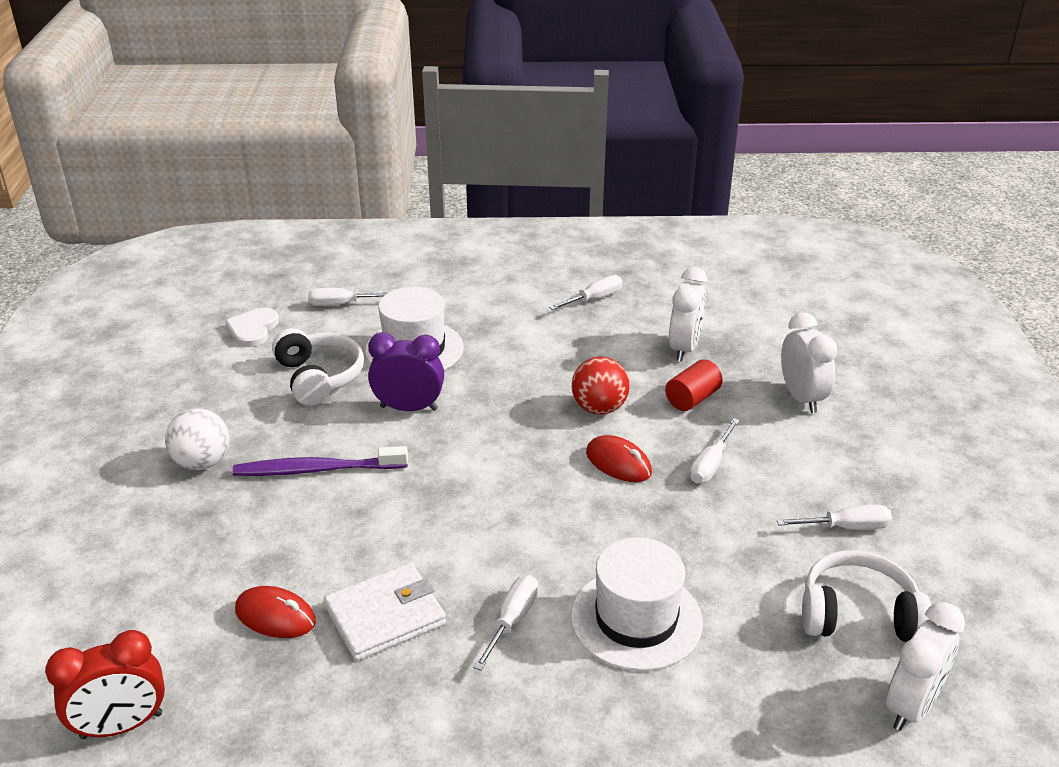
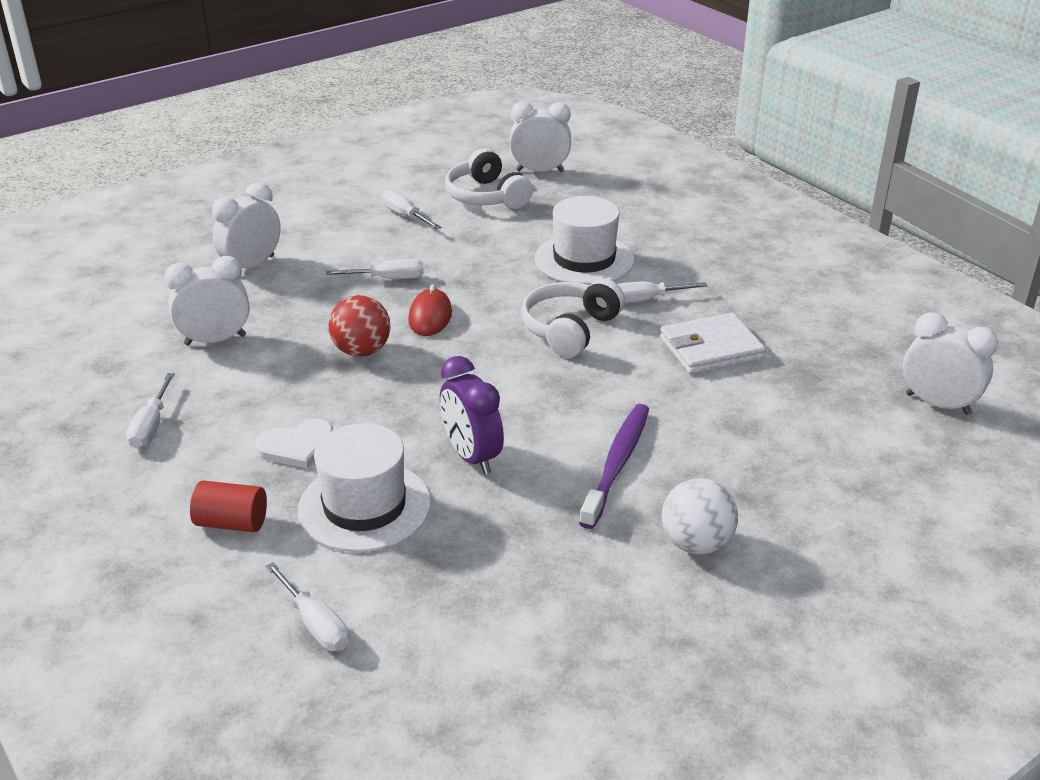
camera: 125 degrees left, 0 degrees up
(122, 726) = (937, 404): red clock -> white clock
(253, 329) = (444, 673): white heart -> white heart (297, 446)
(275, 616) = (778, 393): red mouse -> none
(317, 469) = (617, 464): purple toothbrush -> purple toothbrush turned 120 degrees counterclockwise
(319, 377) = (484, 548): white headphones -> white headphones (570, 329)
(385, 616) = (711, 348): white wallet -> white wallet turned 45 degrees counterclockwise
(594, 299) = (151, 425): white screwdriver -> white screwdriver turned 105 degrees counterclockwise
(692, 398) = (301, 312): red cylinder -> red cylinder (232, 523)

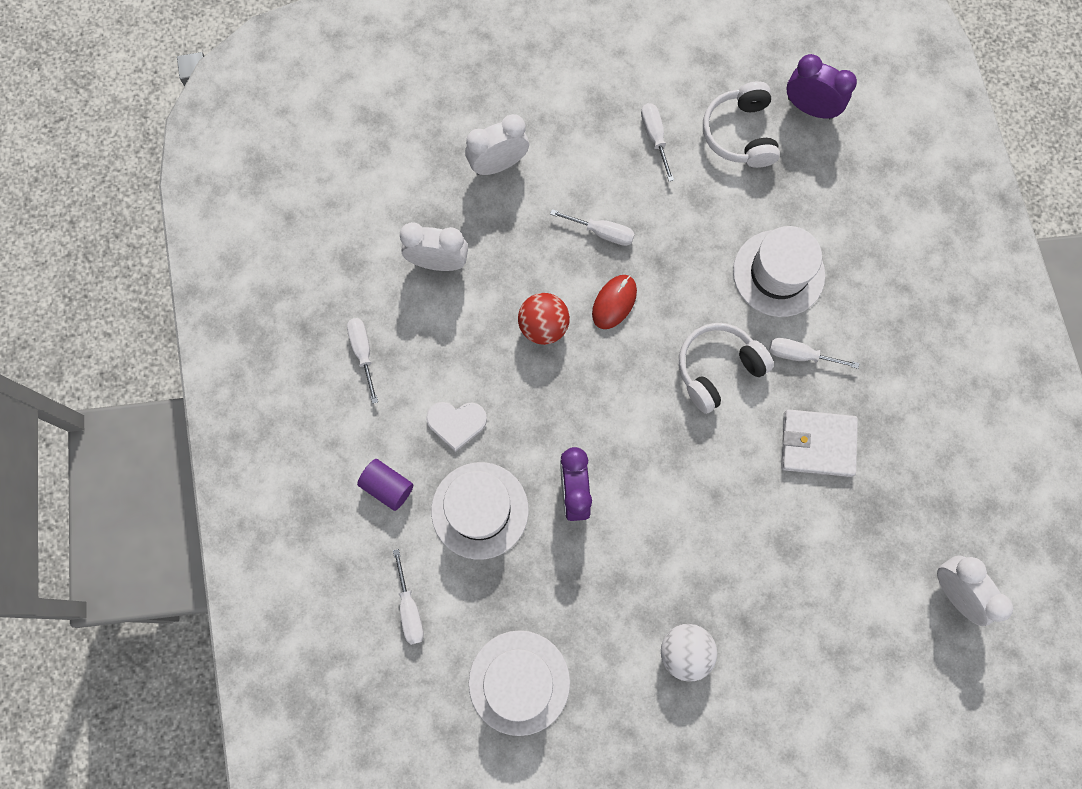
camera: 25 degrees right, 40 degrees up
(151, 425) = (363, 353): white screwdriver -> white screwdriver turned 135 degrees clockwise
(232, 523) = (387, 487): red cylinder -> purple cylinder
(507, 644) = (519, 682): none -> white hat
(540, 171) = (809, 108): white clock -> purple clock
(617, 464) = (673, 546): purple toothbrush -> none

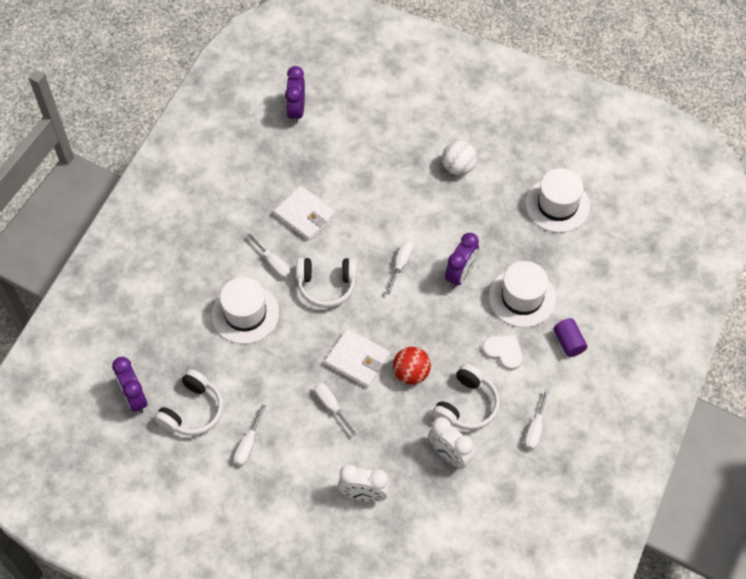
camera: 145 degrees left, 15 degrees down
(409, 608) = (595, 273): white screwdriver -> white screwdriver (401, 265)
(456, 330) = (466, 405): none -> white headphones
(614, 302) = (357, 360): red mouse -> white wallet
(954, 592) = (296, 111): white clock -> purple clock

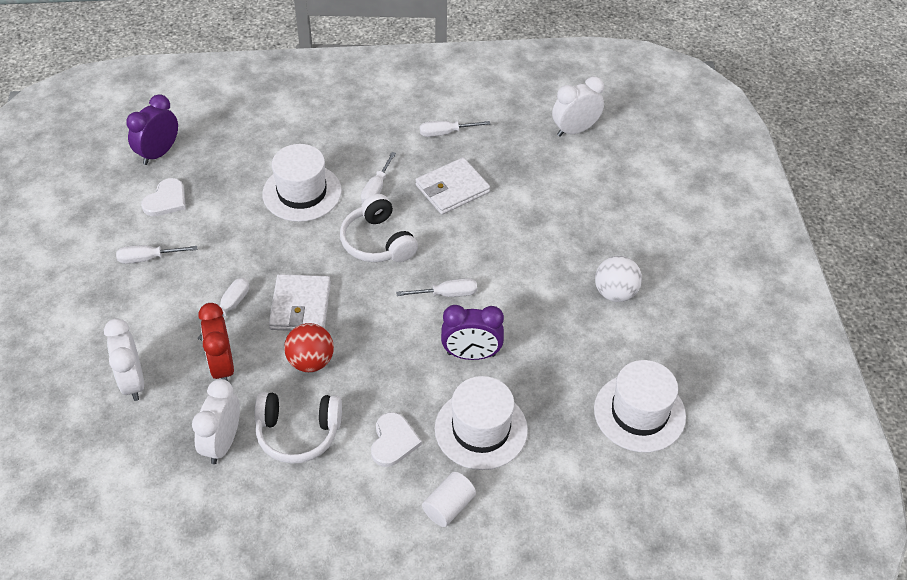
camera: 60 degrees right, 10 degrees down
(192, 411) = (166, 200): white headphones -> white heart
(296, 111) = (575, 130): purple clock -> white clock
(304, 215) = (452, 189): white wallet -> white wallet turned 45 degrees clockwise
(383, 431) = (222, 366): none -> red clock
(535, 428) = (304, 519): white screwdriver -> white screwdriver (446, 133)
(568, 342) = (448, 506): purple cylinder -> white cylinder

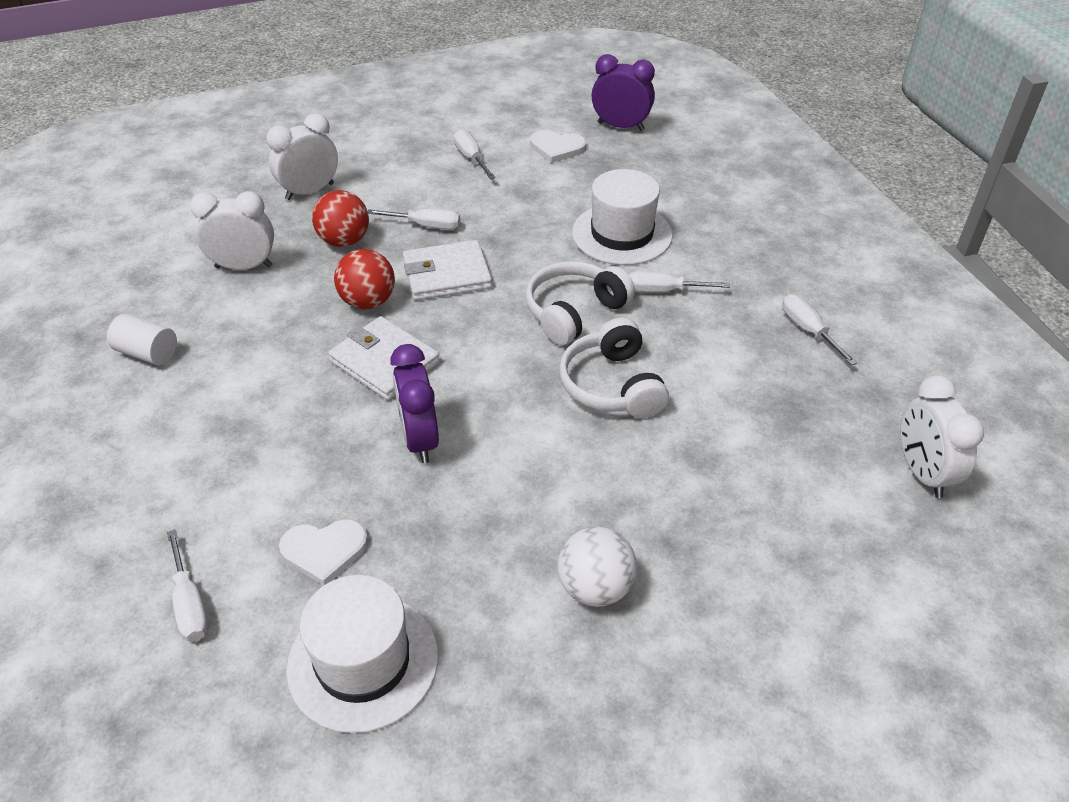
camera: 75 degrees right, 5 degrees down
(222, 366) = (344, 241): red clock -> red ball
(298, 433) = (265, 316): white headphones -> white headphones (612, 385)
(393, 441) = (266, 396): white heart -> white heart (324, 551)
(446, 294) = (514, 394): white screwdriver -> white screwdriver (190, 603)
(448, 506) = (174, 467): white cylinder -> white cylinder (147, 353)
(452, 189) = (706, 359): white wallet -> white wallet (385, 362)
(481, 429) = (298, 475): white hat -> none
(575, 130) = (922, 472): white clock -> white clock turned 150 degrees counterclockwise

